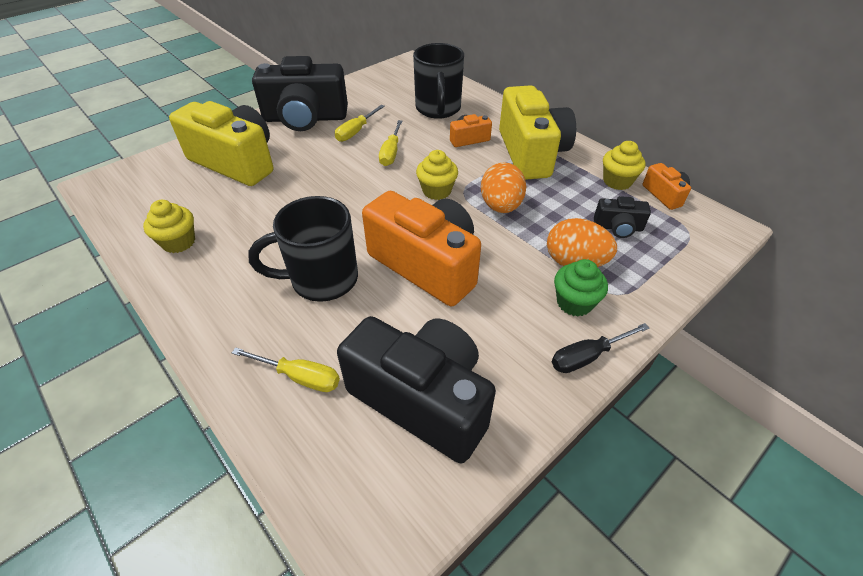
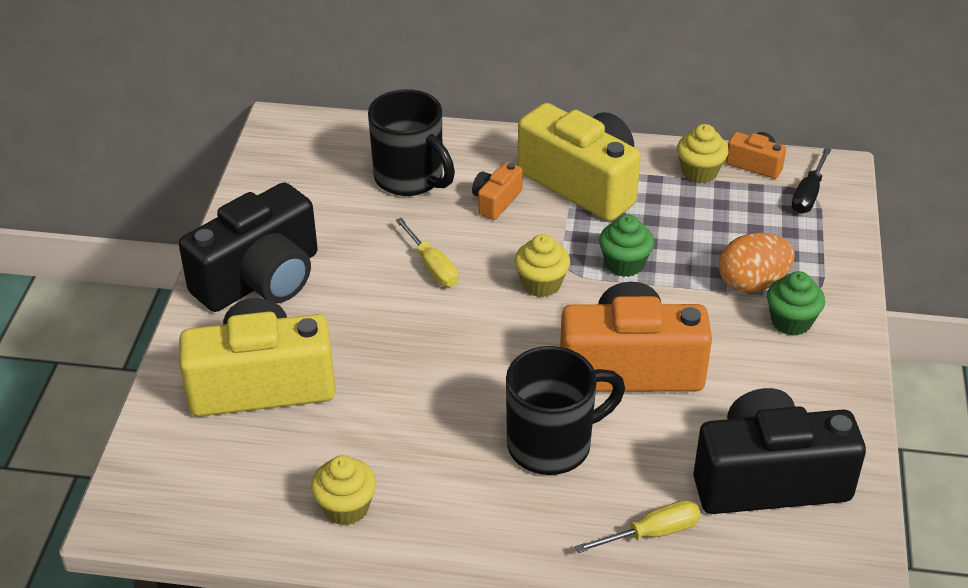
camera: 40 degrees left, 5 degrees down
(321, 280) = (553, 444): black mug -> black mug turned 150 degrees counterclockwise
(356, 131) = (353, 262): yellow screwdriver -> none
(501, 206) = (624, 264): orange egg -> green cupcake
(587, 356) = (847, 361): black screwdriver -> black screwdriver (808, 194)
(618, 227) = (751, 225): black camera -> none

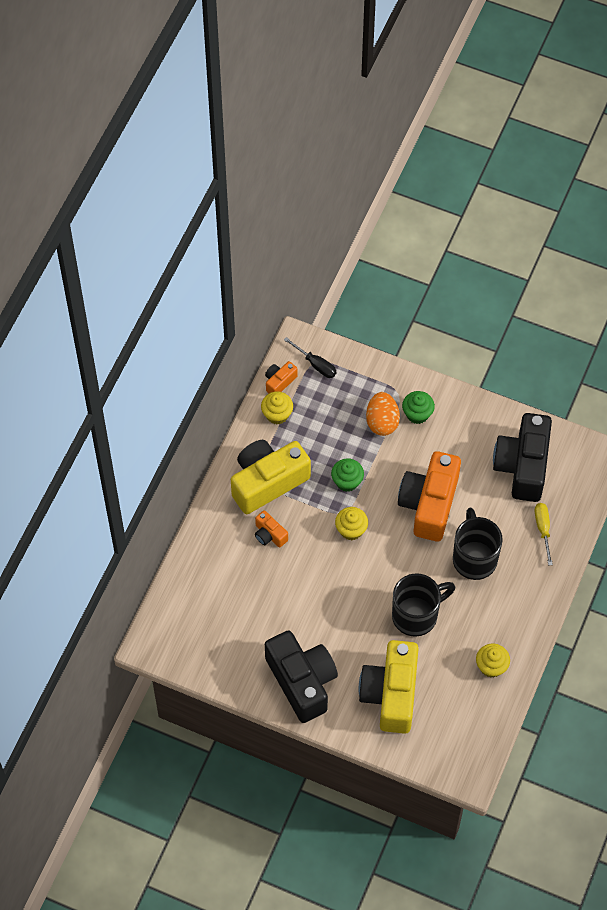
camera: 75 degrees left, 20 degrees up
(411, 179) = (232, 578): black mug -> black mug (416, 615)
(432, 266) = (319, 584): yellow screwdriver -> none

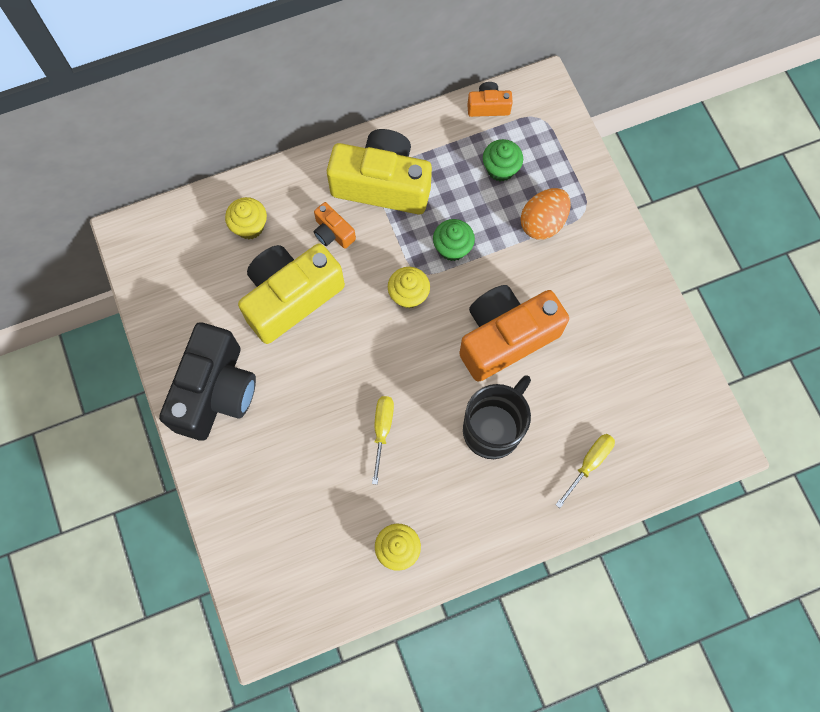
camera: 45 degrees right, 10 degrees up
(269, 535) = (333, 233): orange camera -> orange camera turned 45 degrees counterclockwise
(277, 414) = (455, 133): yellow cupcake -> yellow cupcake (249, 226)
(316, 364) = (537, 119): black screwdriver -> none
(391, 694) = (279, 482): yellow camera -> yellow camera (291, 297)
(416, 615) = (382, 430): black mug -> yellow screwdriver
(417, 414) = (583, 244): green cupcake -> green cupcake (500, 169)
(522, 466) = (633, 384): black camera -> none

